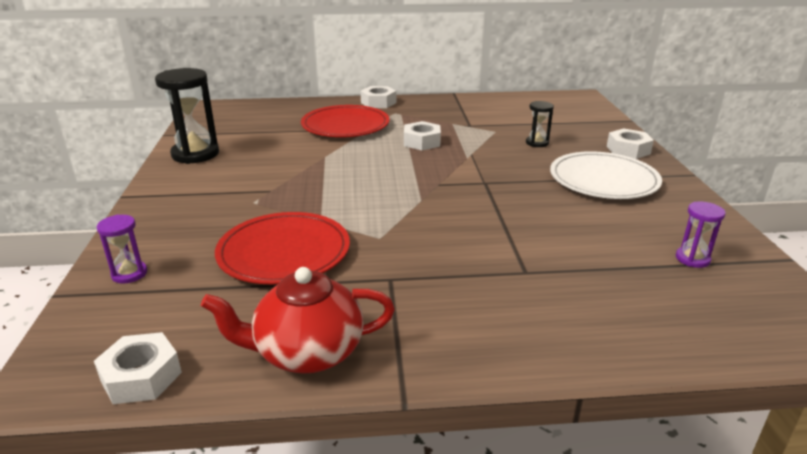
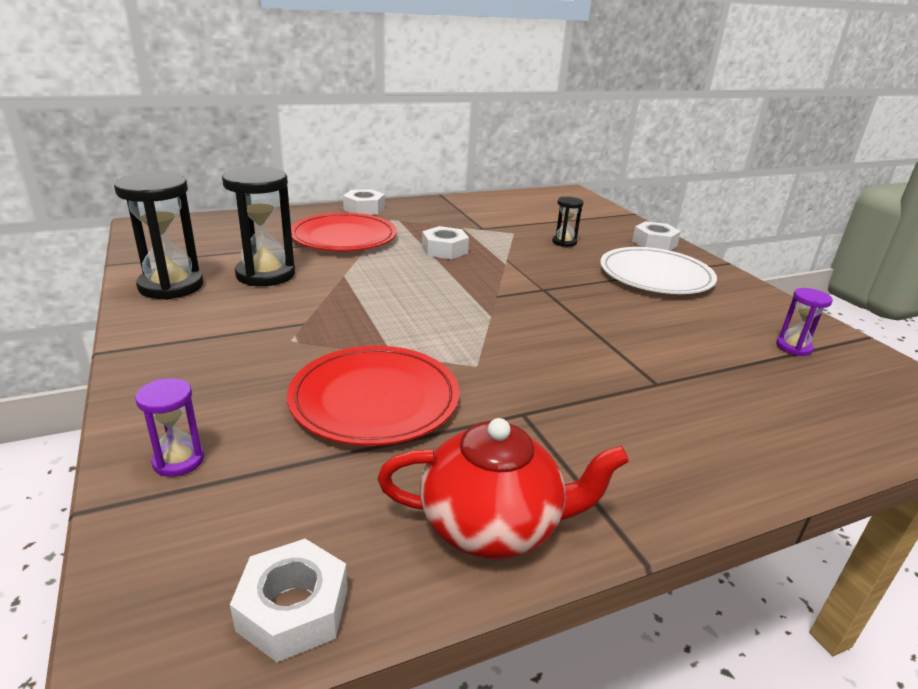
camera: 20 degrees left, 0 degrees up
(266, 151) = (265, 274): none -> black hourglass
(307, 352) = (493, 525): red teapot -> red teapot turned 150 degrees counterclockwise

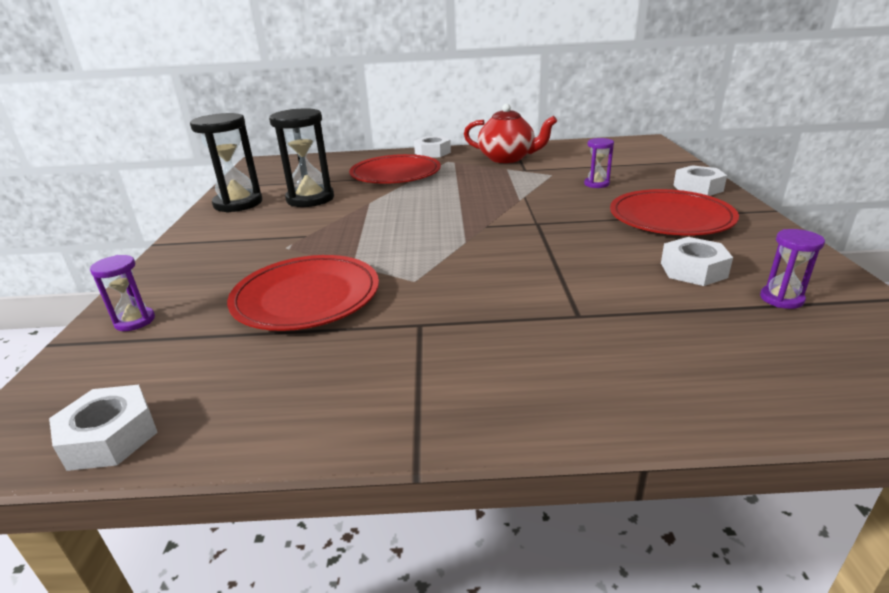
camera: 25 degrees right, 0 degrees up
(444, 250) = (473, 186): white nut -> white nut (693, 270)
(493, 525) = (309, 409): red teapot -> red teapot (507, 158)
(564, 242) = (596, 184): black hourglass -> purple hourglass
(655, 276) = (670, 218): white plate -> red plate

